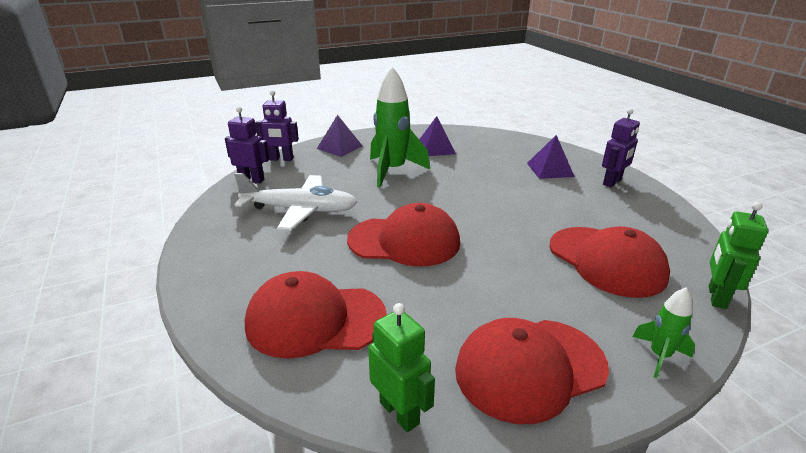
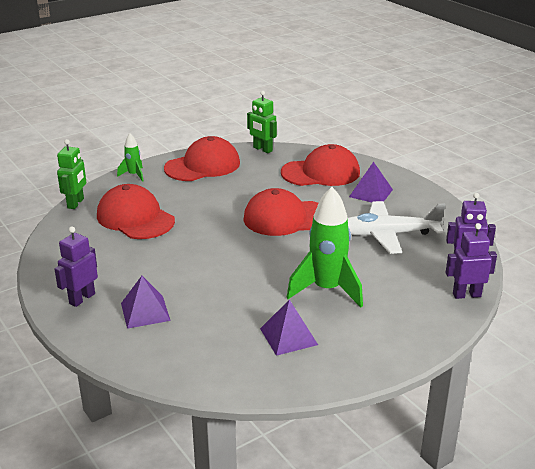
camera: 170 degrees right, 0 degrees up
(339, 147) = (415, 325): purple pyramid -> purple pyramid (371, 193)

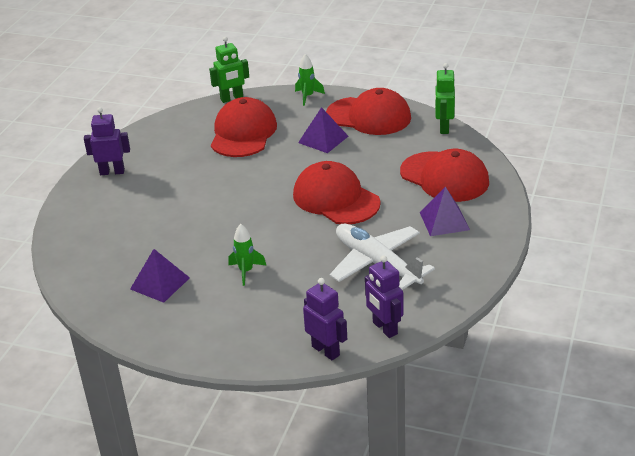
camera: 55 degrees right, 5 degrees up
(145, 311) = (124, 205): purple pyramid -> purple pyramid (323, 139)
(327, 290) = (246, 271): green rocket -> green rocket, size x0.50

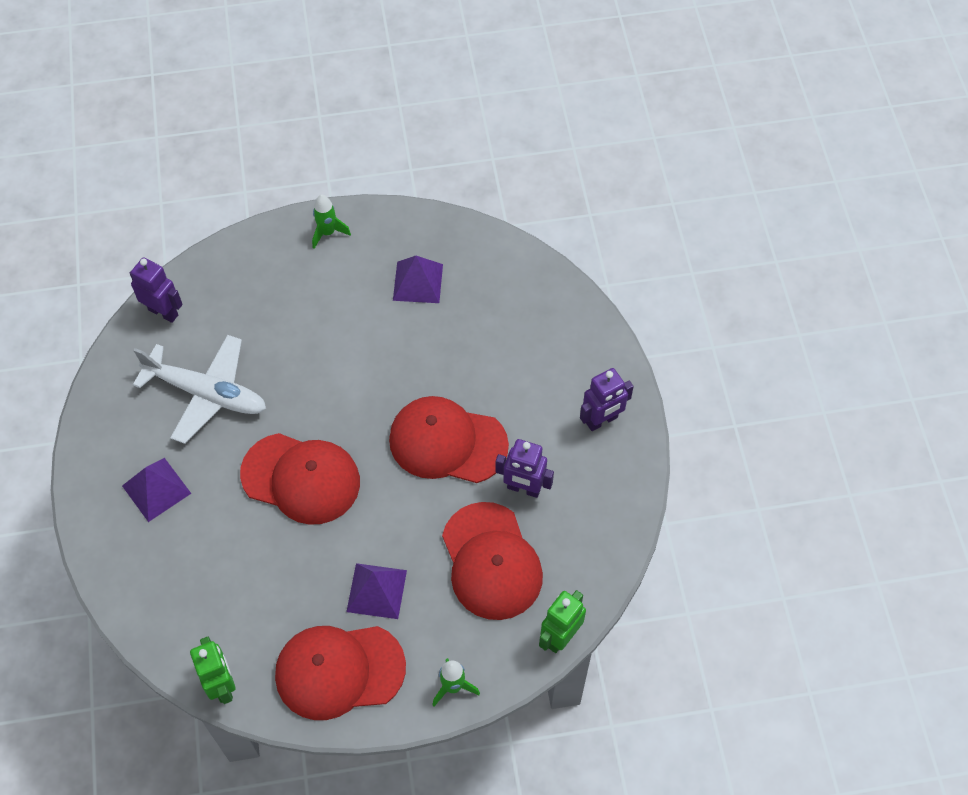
camera: 150 degrees right, 25 degrees up
(246, 271) = (340, 330): green rocket -> green rocket (327, 233)
(326, 350) = (208, 266): purple robot -> purple robot (523, 488)
(444, 177) = (183, 572): red cap -> red cap (447, 442)

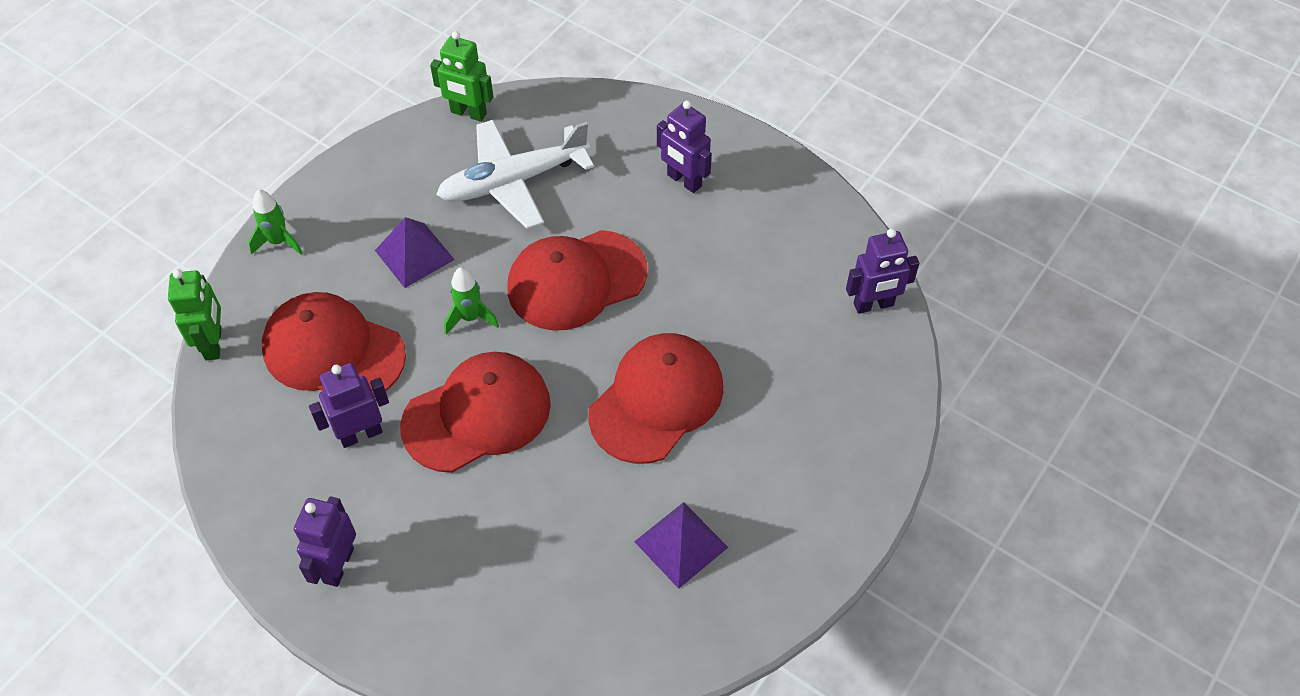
camera: 135 degrees right, 5 degrees down
(156, 489) = (684, 181): purple pyramid -> purple robot
(206, 393) = (743, 275): white plane -> white plane (513, 181)
(327, 233) = (834, 513): green rocket -> green rocket (470, 318)
(339, 671) = (386, 184): red cap -> red cap (656, 400)

